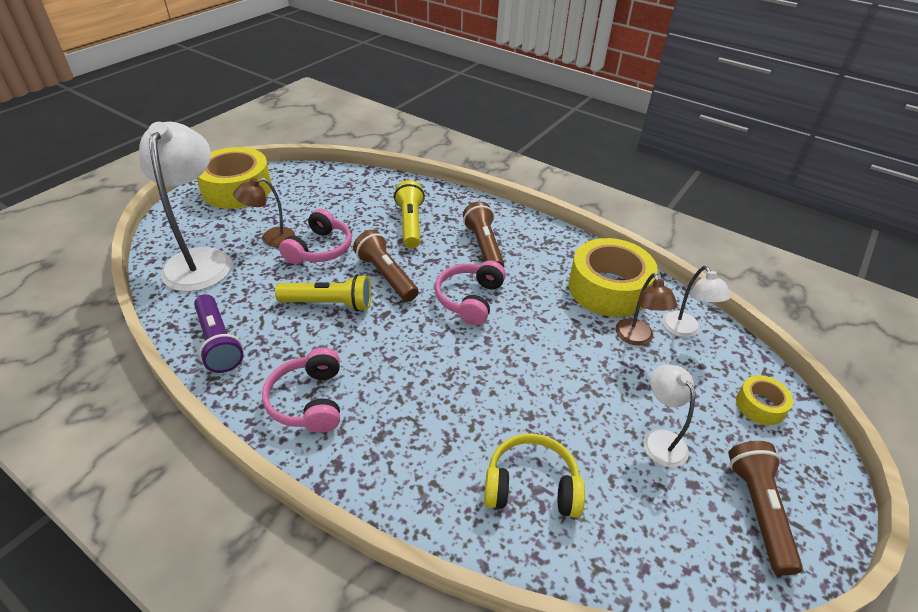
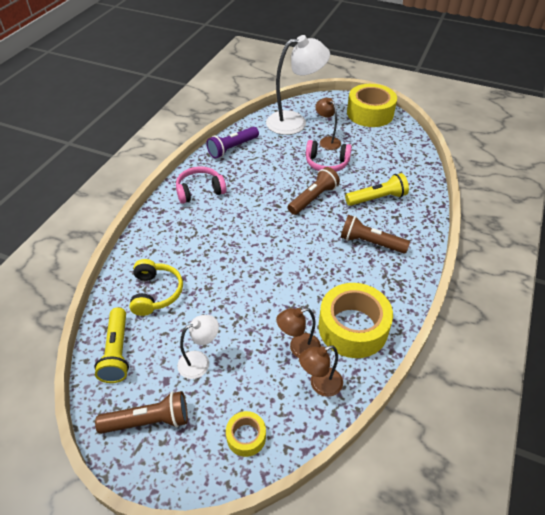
camera: 80 degrees right, 5 degrees up
(329, 304) = (277, 180): yellow flashlight -> yellow flashlight (117, 352)
(470, 299) = (306, 243): pink headphones -> none
(484, 246) = (370, 243): brown flashlight -> brown flashlight turned 135 degrees counterclockwise
(685, 330) = (320, 385): white lamp -> brown lamp

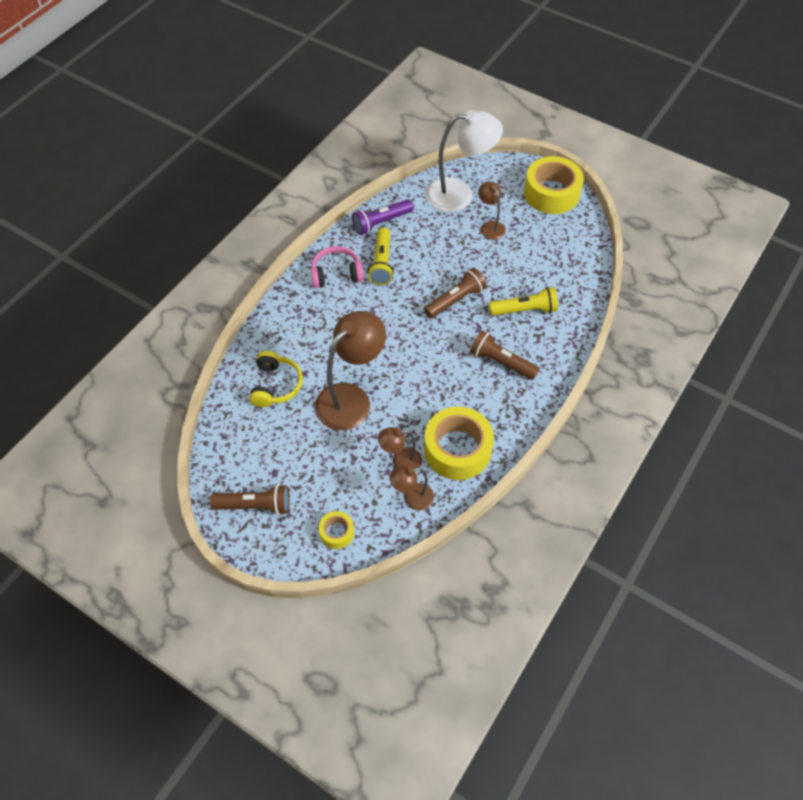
camera: 10 degrees right, 10 degrees up
(117, 352) = (234, 439): yellow flashlight -> yellow flashlight (382, 263)
(200, 361) = (307, 460): white lamp -> none
(234, 294) = (351, 398): none -> brown lamp
(326, 163) = (482, 257): pink headphones -> none

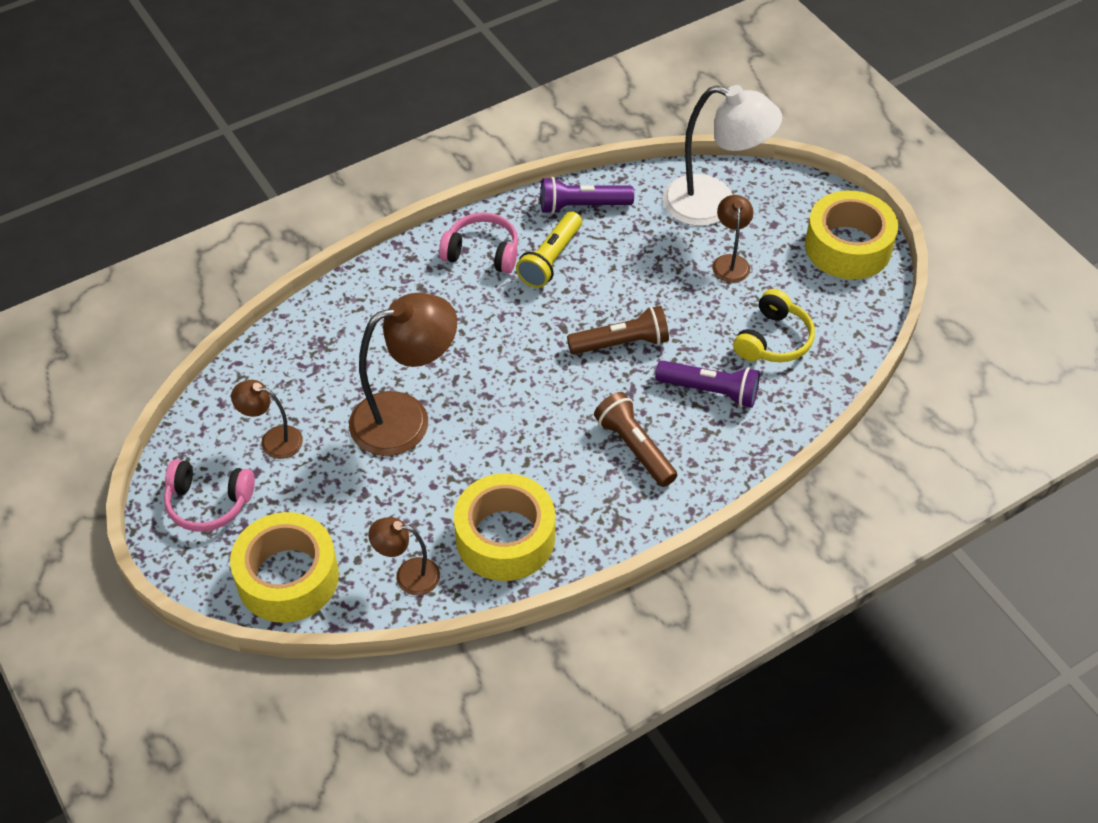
camera: 25 degrees right, 5 degrees down
(255, 505) = (208, 503): brown flashlight -> pink headphones
(276, 385) = (321, 365): yellow headphones -> yellow headphones (773, 340)
(337, 532) = (288, 577): yellow tape -> yellow tape, size x2.06
(400, 461) = (421, 523): brown lamp -> brown lamp (273, 440)
(524, 310) = (710, 391): yellow flashlight -> purple flashlight

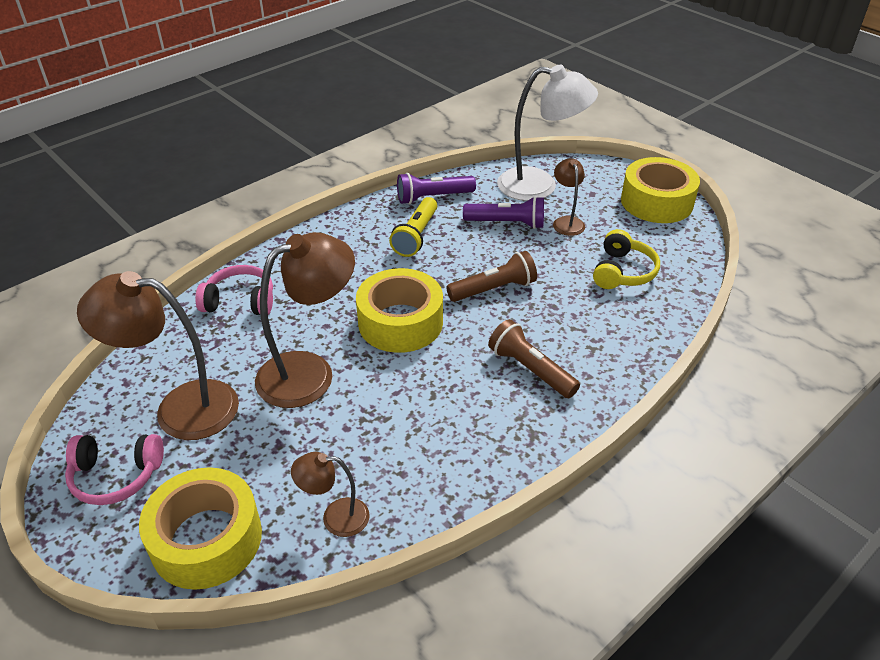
camera: 10 degrees left, 10 degrees down
(273, 440) = (180, 408): brown lamp -> brown lamp, size x1.95
(482, 252) = (356, 237): pink headphones -> pink headphones (240, 301)
(505, 537) = (428, 466): yellow tape -> yellow tape (400, 322)
(710, 391) = (583, 316): purple flashlight -> purple flashlight (507, 223)

